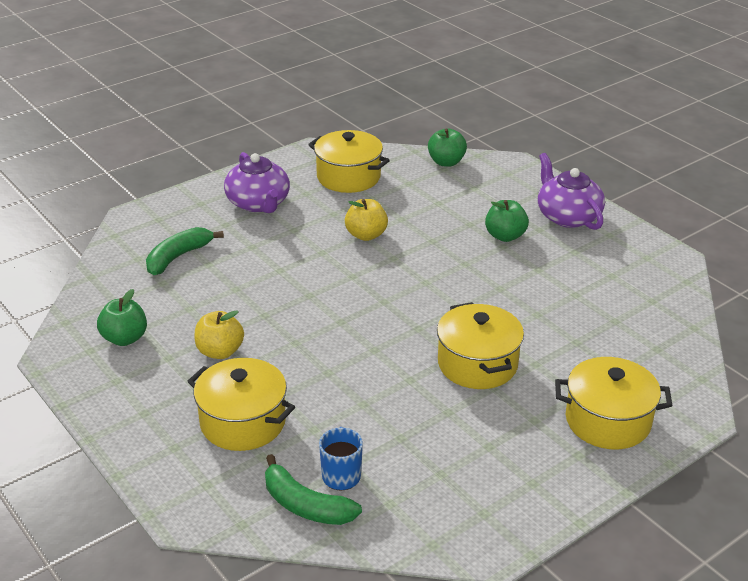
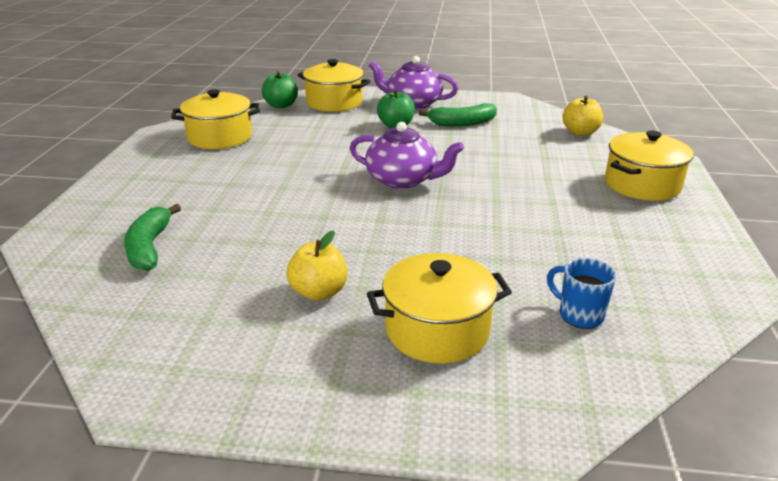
camera: 45 degrees left, 5 degrees down
(125, 338) = (201, 336): green apple -> none
(258, 203) = (167, 180): purple teapot -> purple teapot (403, 179)
(305, 505) = (600, 354): green banana -> green banana (462, 123)
(366, 235) = (298, 163): yellow apple -> yellow apple (580, 132)
(477, 364) = (518, 196): yellow pot -> yellow pot (334, 102)

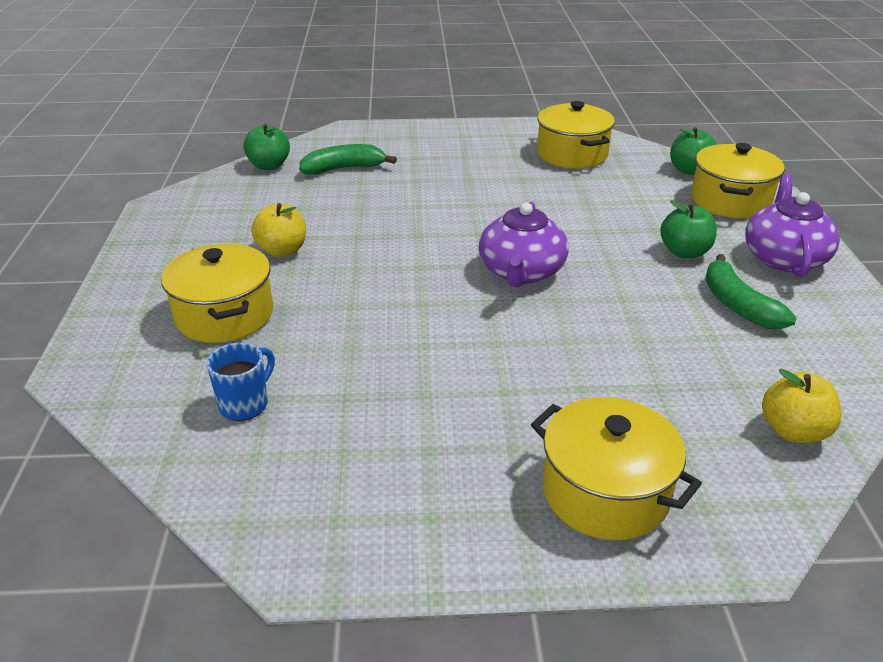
camera: 80 degrees right, 5 degrees up
(92, 300) = (269, 166): none -> green apple

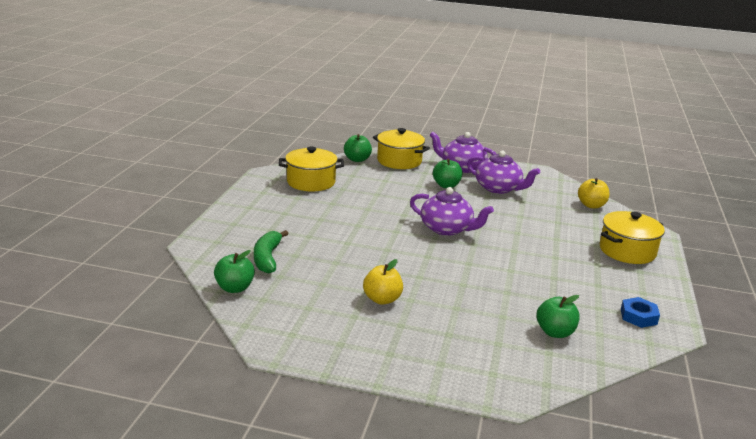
camera: 75 degrees left, 10 degrees down
(224, 315) = (458, 331): yellow pot -> none
(245, 404) = (555, 332): blue mug -> green apple
(331, 508) = (638, 316): none -> blue nut
(738, 305) = (498, 188): green banana -> purple teapot

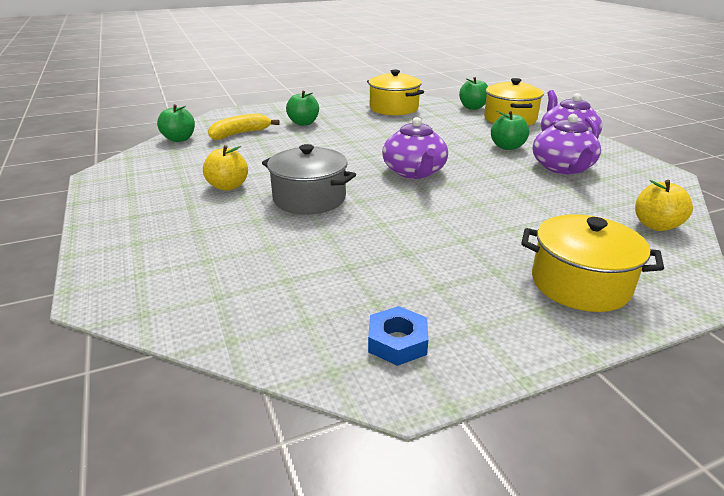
camera: 55 degrees right, 5 degrees up
(267, 258) = (240, 134): green banana -> yellow banana
(444, 278) = (309, 198): none -> grey pot
(555, 332) = (271, 288): green apple -> green apple (303, 123)

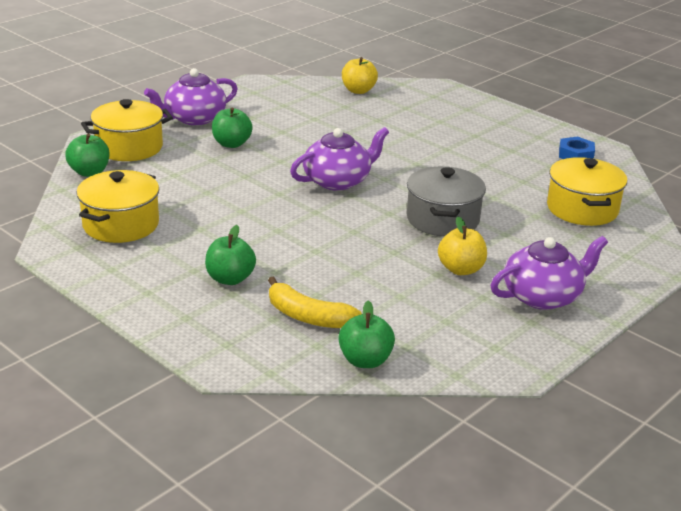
camera: 115 degrees left, 0 degrees up
(562, 168) = (271, 119): purple teapot -> purple teapot (543, 296)
(580, 284) = (462, 112): yellow pot -> yellow pot (582, 209)

